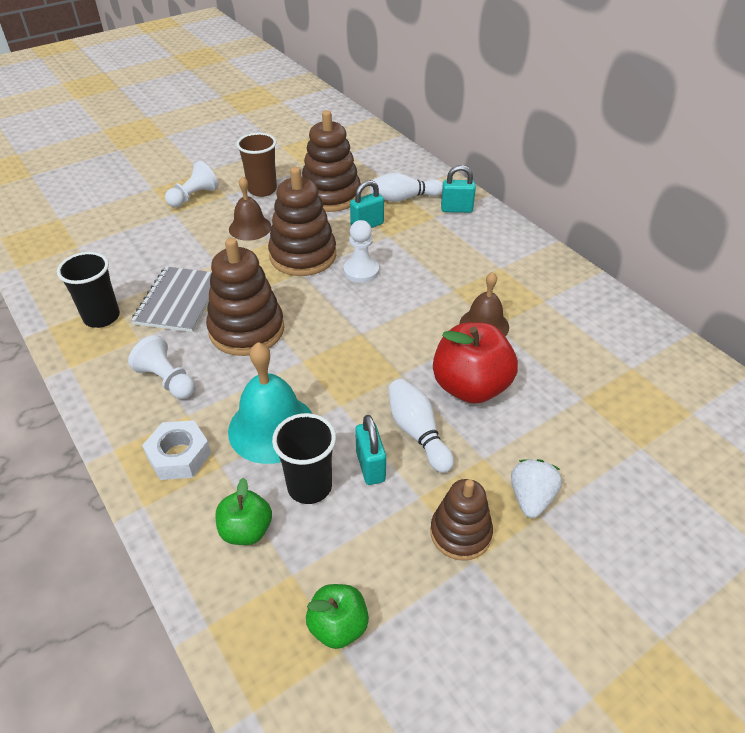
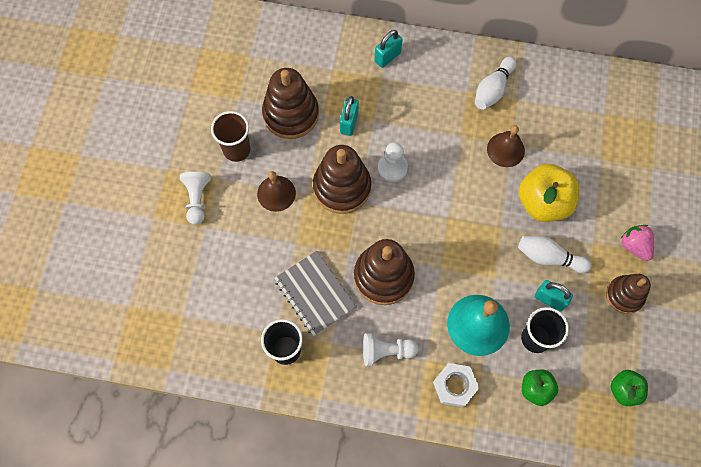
camera: 45 degrees left, 25 degrees up
(404, 198) = (342, 75): white bowling pin -> white bowling pin (493, 89)
(470, 387) = (543, 202): red apple -> yellow apple
(531, 498) = (634, 246): white strawberry -> pink strawberry

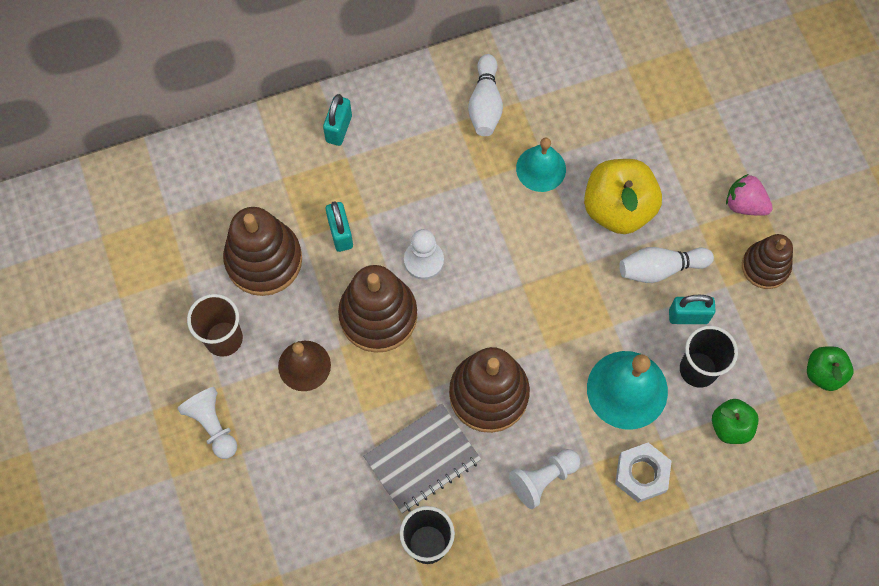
camera: 30 degrees left, 0 degrees up
(315, 293) = (422, 459): grey notebook -> grey notebook turned 60 degrees counterclockwise
(505, 149) = (541, 168): brown bell -> turquoise bell

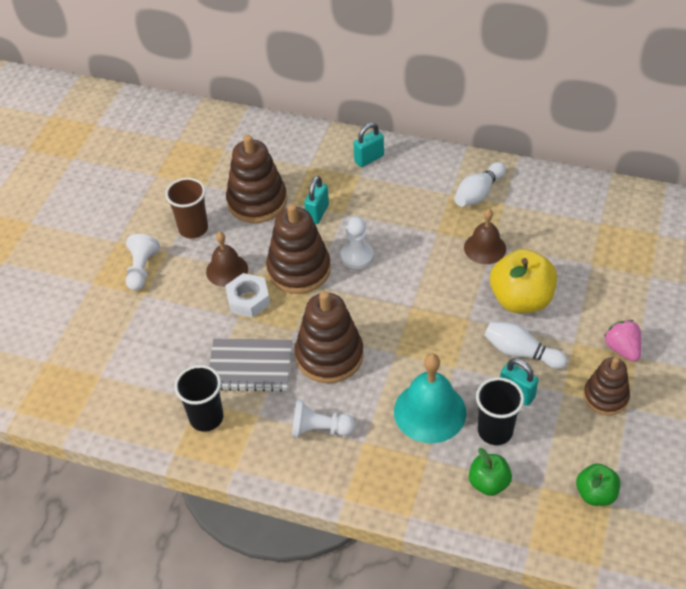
camera: 40 degrees right, 20 degrees down
(541, 168) = (485, 248): turquoise bell -> brown bell
(641, 474) = (393, 471): white nut -> white nut (248, 300)

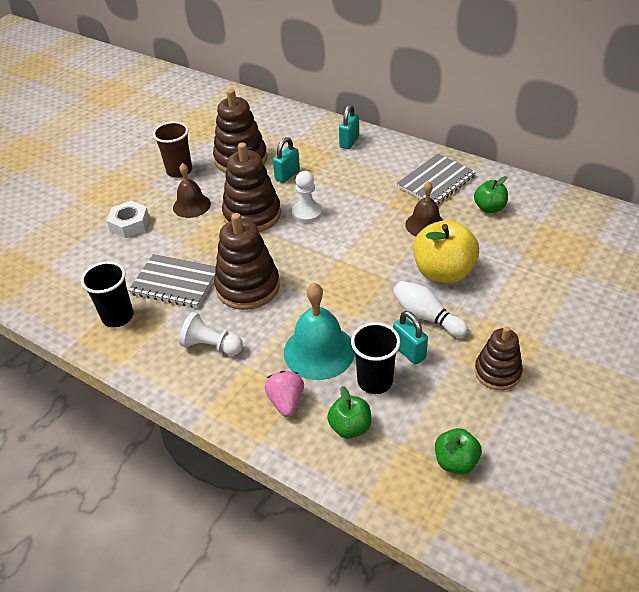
camera: 15 degrees right, 5 degrees down
(142, 270) = (123, 194): white pawn -> none
(248, 300) = (198, 231): white nut -> white nut (129, 224)
(369, 159) = (349, 142): turquoise padlock -> turquoise padlock turned 45 degrees counterclockwise
(478, 193) = (436, 181): white bowling pin -> grey notebook
(543, 216) = (489, 208): none -> green apple
(622, 349) = (529, 332): pink strawberry -> pink strawberry (286, 402)

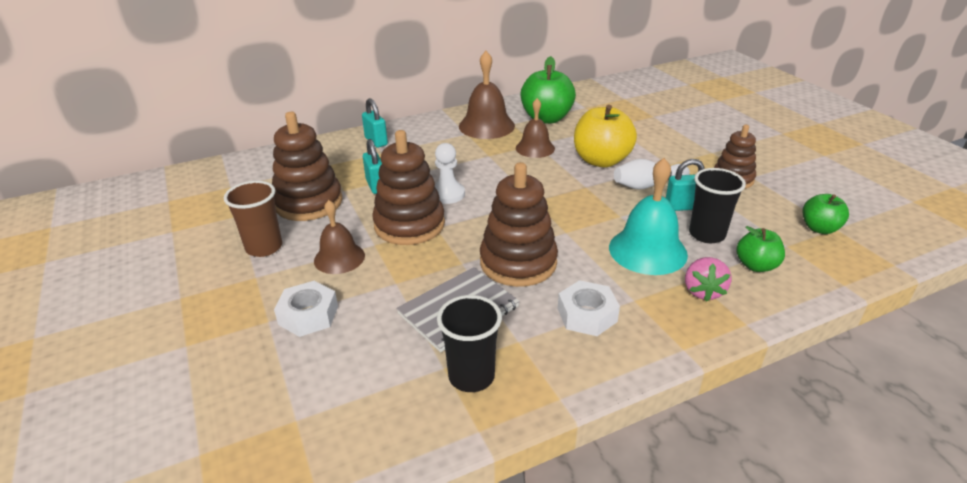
camera: 60 degrees left, 10 degrees down
(211, 346) = (587, 315): white pawn -> white nut
(286, 402) = (703, 291): pink strawberry -> pink strawberry turned 105 degrees counterclockwise
(436, 181) = (486, 126): grey notebook -> brown bell
(489, 208) = (546, 118): green apple -> green apple, size x1.76

